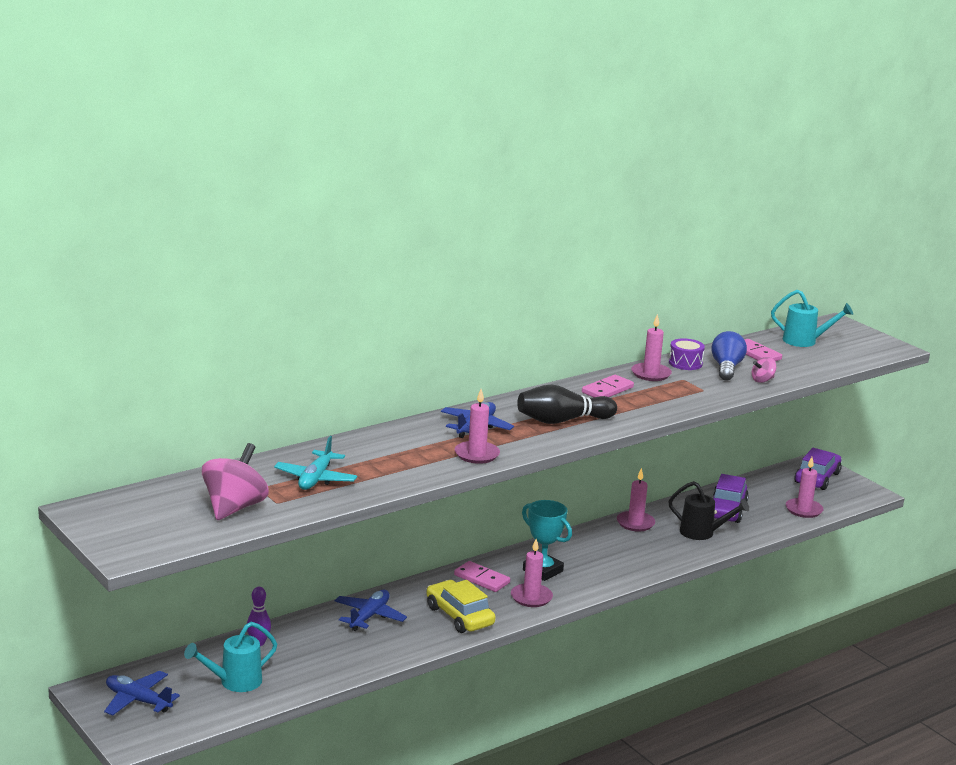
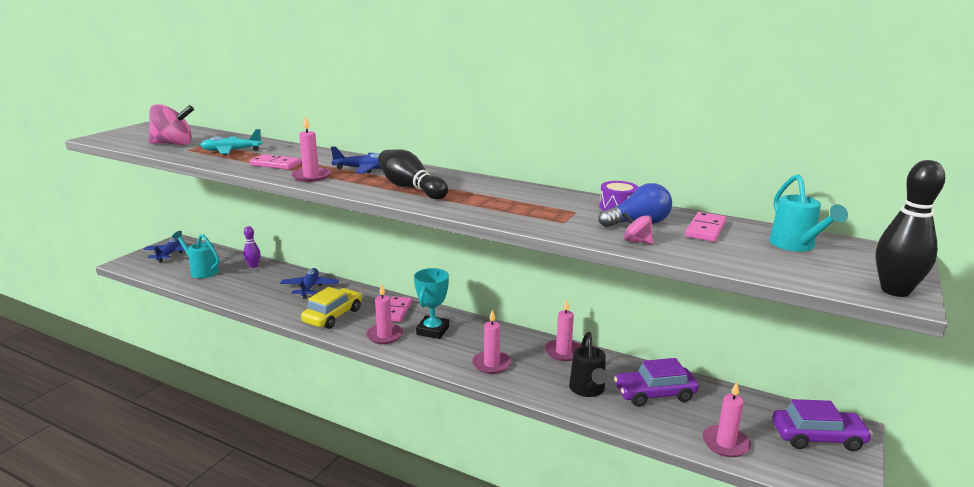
camera: 65 degrees right, 0 degrees up
(369, 616) = (309, 287): blue plane -> blue plane turned 90 degrees counterclockwise
(607, 390) = (501, 192): pink domino -> pink domino (275, 164)
(651, 374) = (565, 199): pink candle -> pink candle (491, 364)
(887, 346) = (895, 291): none -> black bowling pin

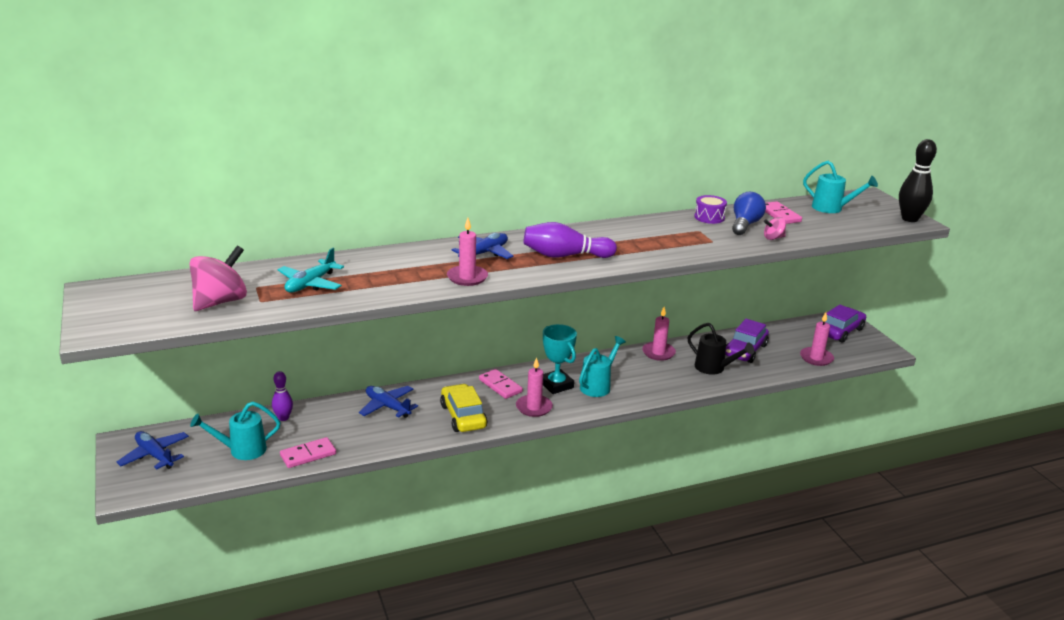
camera: 50 degrees left, 5 degrees up
(275, 164) = (400, 279): pink domino -> pink domino (308, 455)
(410, 188) = (565, 256): black bowling pin -> purple bowling pin
(459, 348) = (598, 386): none -> turquoise watering can
(491, 364) = (637, 385): pink candle -> none

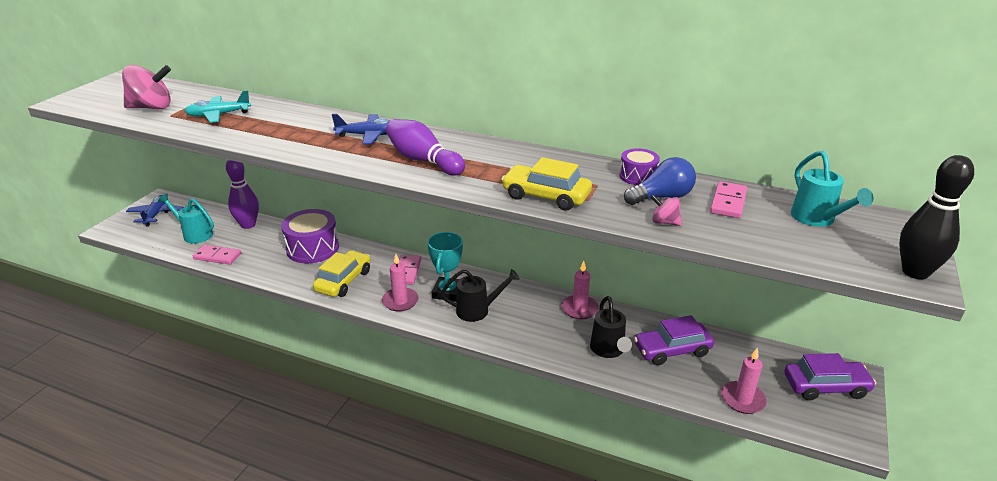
camera: 45 degrees right, 5 degrees up
(283, 418) = (248, 225): purple bowling pin -> purple bowling pin, size x1.68
(387, 407) = (313, 248): blue plane -> purple drum
(467, 277) = (315, 149): pink candle -> none
(598, 386) = (477, 310): turquoise watering can -> black watering can
(687, 248) = (546, 196): none -> yellow car

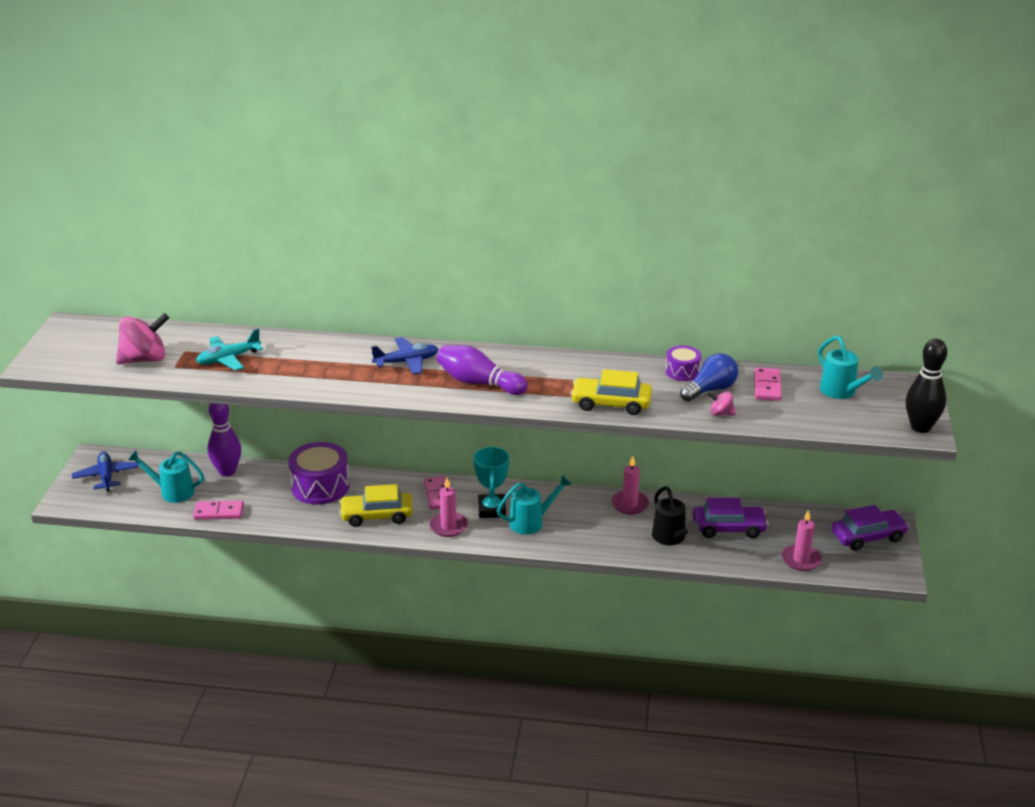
camera: 15 degrees left, 0 degrees up
(343, 281) = (377, 515): yellow car -> yellow car turned 105 degrees counterclockwise
(477, 310) = (531, 522): black watering can -> turquoise watering can
(672, 350) = (728, 528): purple car -> purple car turned 150 degrees counterclockwise

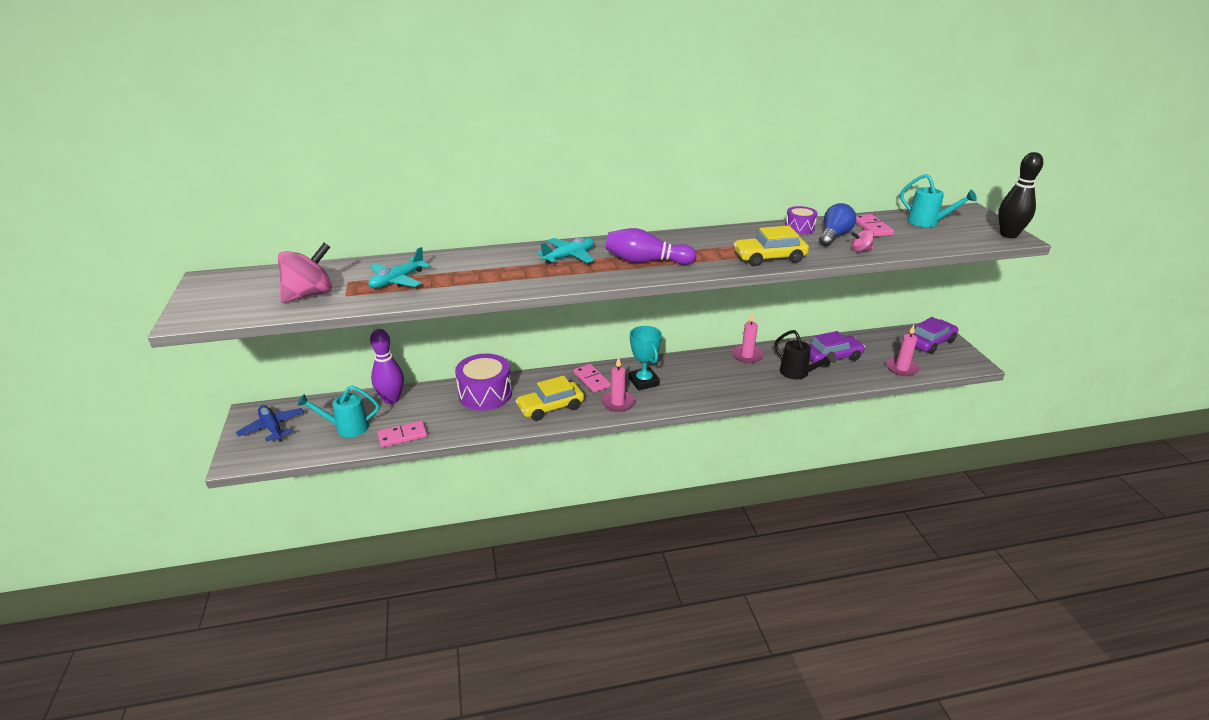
camera: 20 degrees left, 0 degrees up
(406, 362) = (569, 257): blue plane -> turquoise plane
(531, 522) = (682, 385): turquoise watering can -> none

